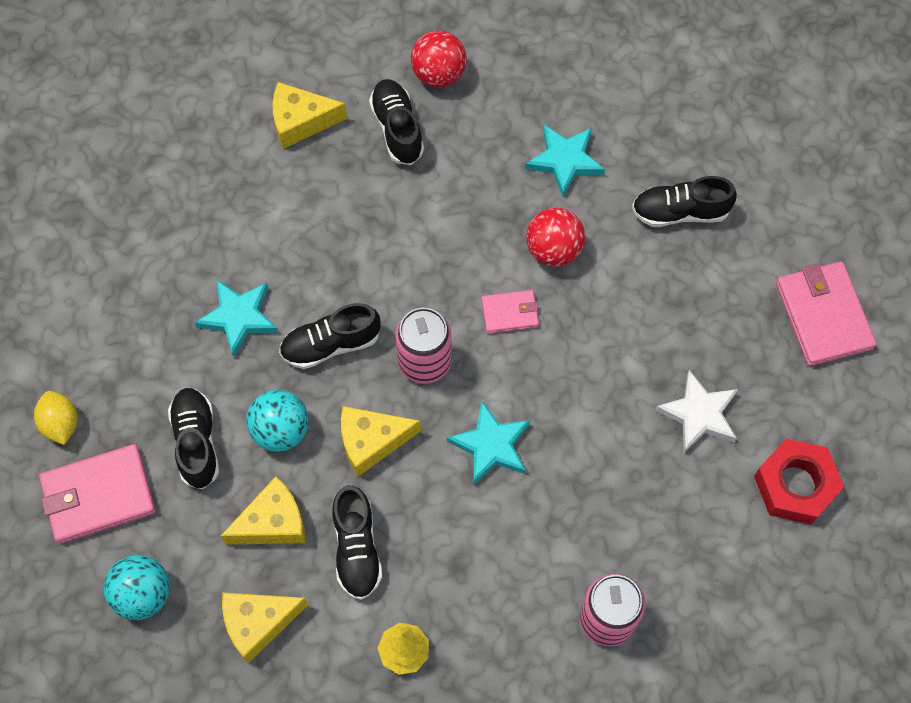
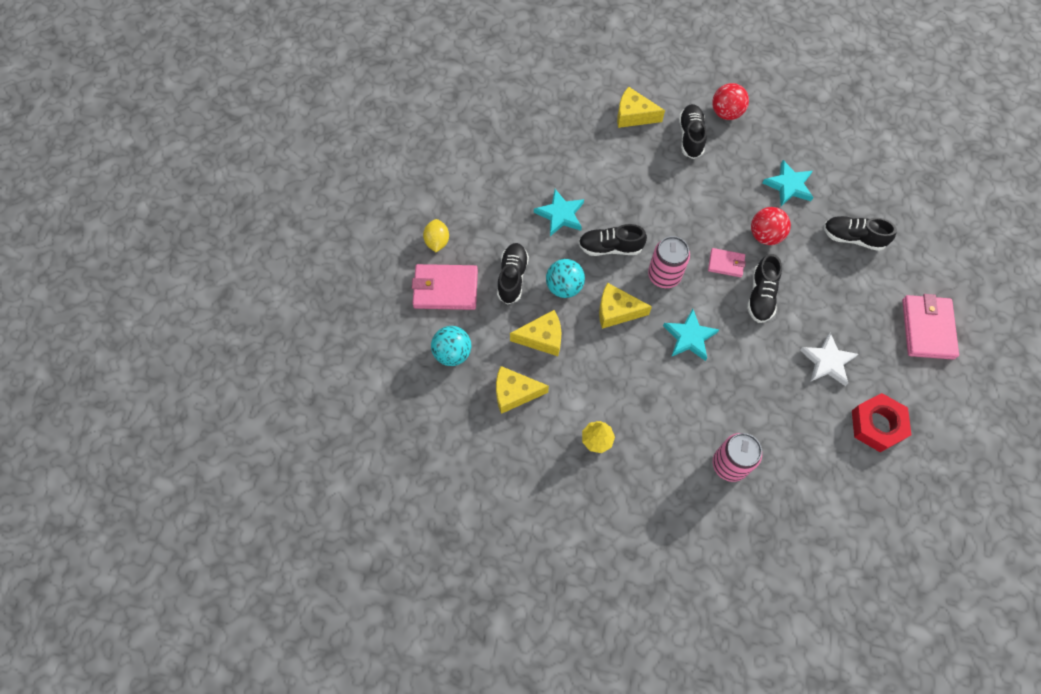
camera: 20 degrees right, 0 degrees up
(356, 549) = (587, 370): black shoe -> black shoe (761, 296)

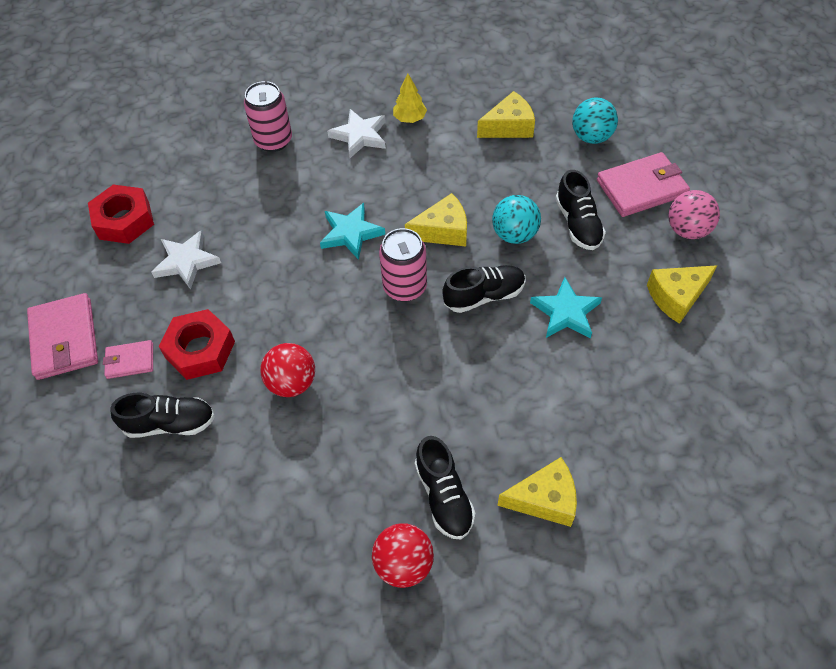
camera: 160 degrees right, 10 degrees down
(437, 241) = (687, 230): yellow lemon -> pink ball
(542, 338) = (509, 179): yellow cheese -> yellow cheese (676, 297)
(649, 437) = (360, 136): none -> white star
(726, 264) = (333, 327): pink wallet -> pink wallet (130, 361)
(761, 296) = (279, 305): black shoe -> none
(788, 185) = (274, 470): turquoise star -> none
(826, 282) = (200, 350): none -> red nut

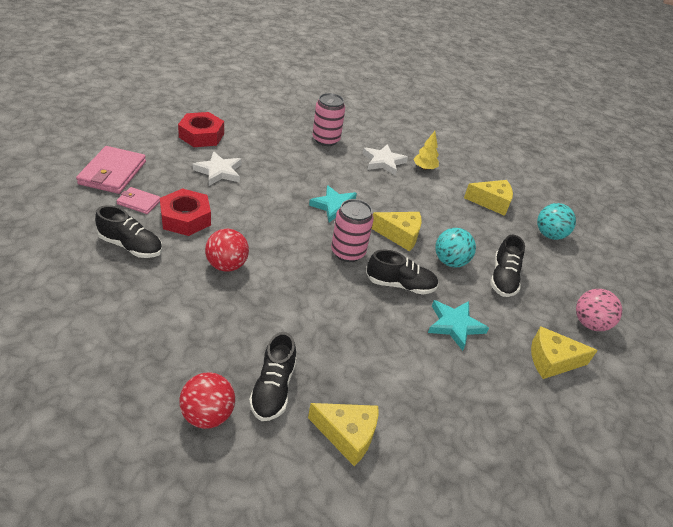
camera: 20 degrees right, 15 degrees down
(641, 188) = (569, 281): pink wallet -> none

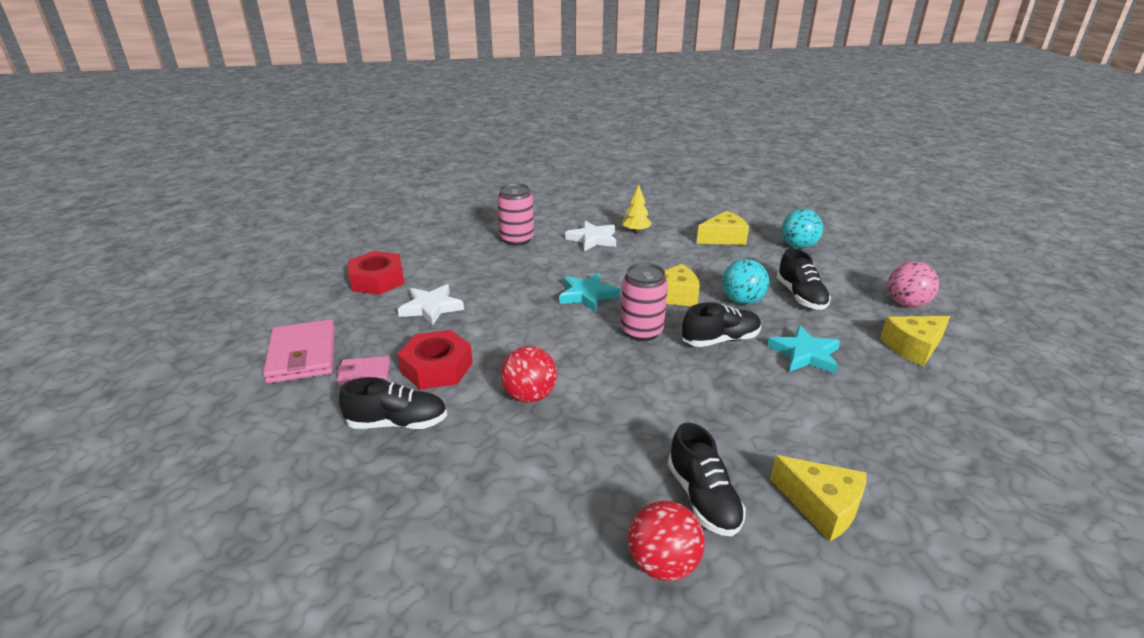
camera: 20 degrees left, 10 degrees down
(347, 435) = (821, 506): yellow cheese -> yellow cheese turned 45 degrees clockwise

